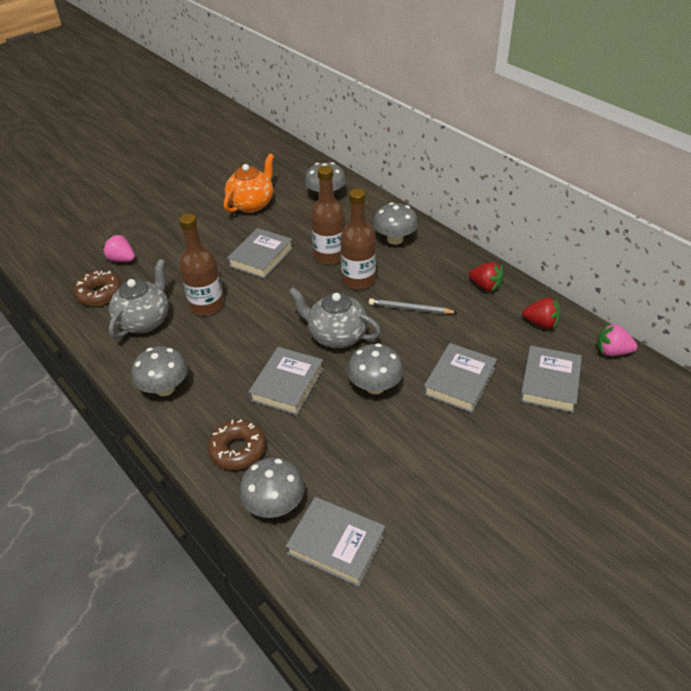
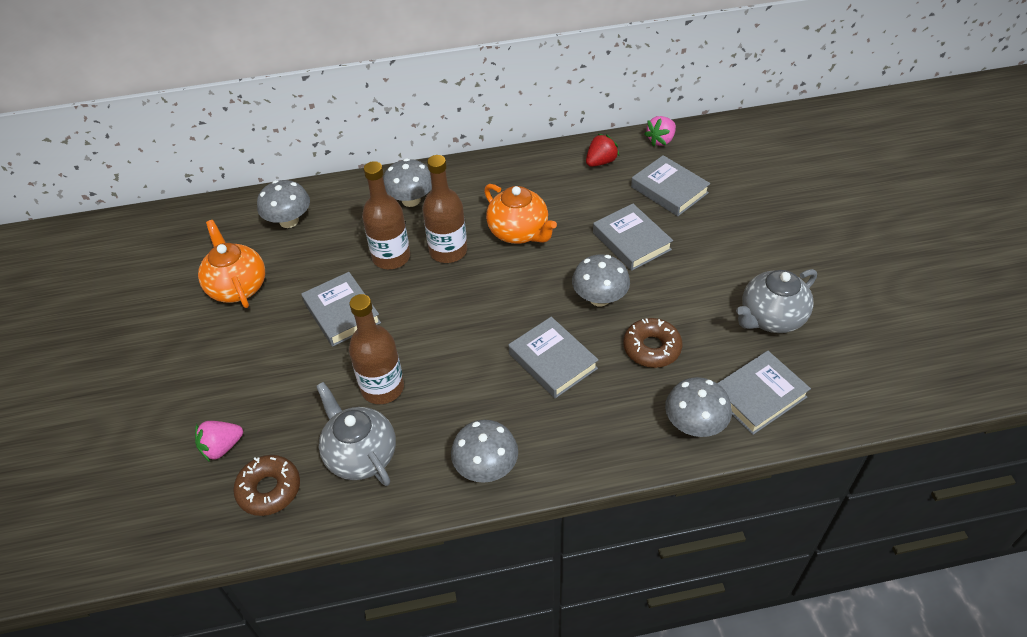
camera: 60 degrees left, 5 degrees up
(238, 450) = (613, 430): brown donut -> brown donut (651, 348)
(336, 336) = (514, 299): grey teapot -> grey teapot (770, 318)
(410, 309) = (519, 232): grey pencil -> orange teapot
(485, 286) = (529, 172): red strawberry -> none

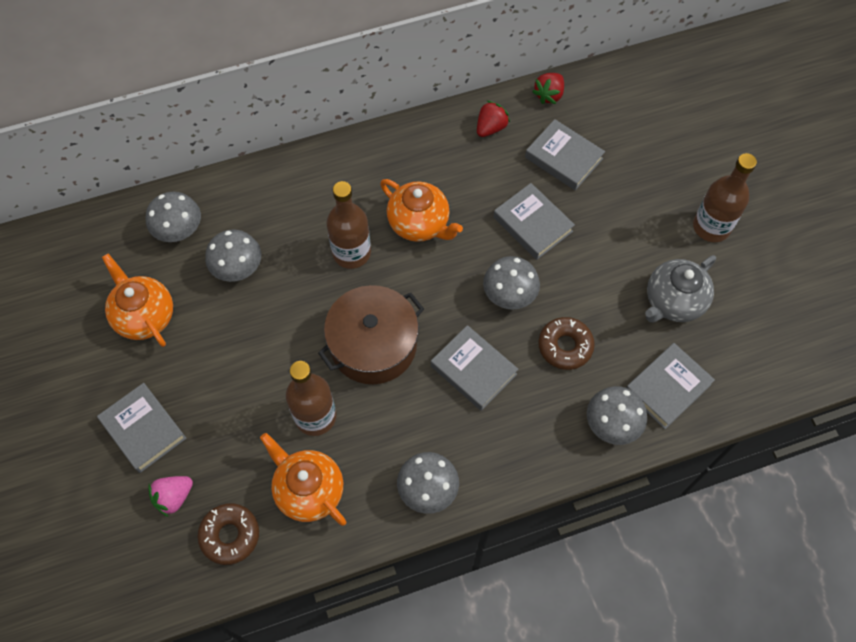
camera: 10 degrees left, 15 degrees up
(342, 313) = (258, 336): grey book -> grey book (143, 429)
(361, 455) = (309, 490): grey teapot -> orange teapot
(391, 257) = (295, 265): brown bottle -> brown bottle (711, 227)
(411, 200) = (302, 193): grey mushroom -> grey mushroom (238, 268)
(454, 330) = (373, 345): none -> brown pot
(661, 140) = (549, 95): pink strawberry -> red strawberry

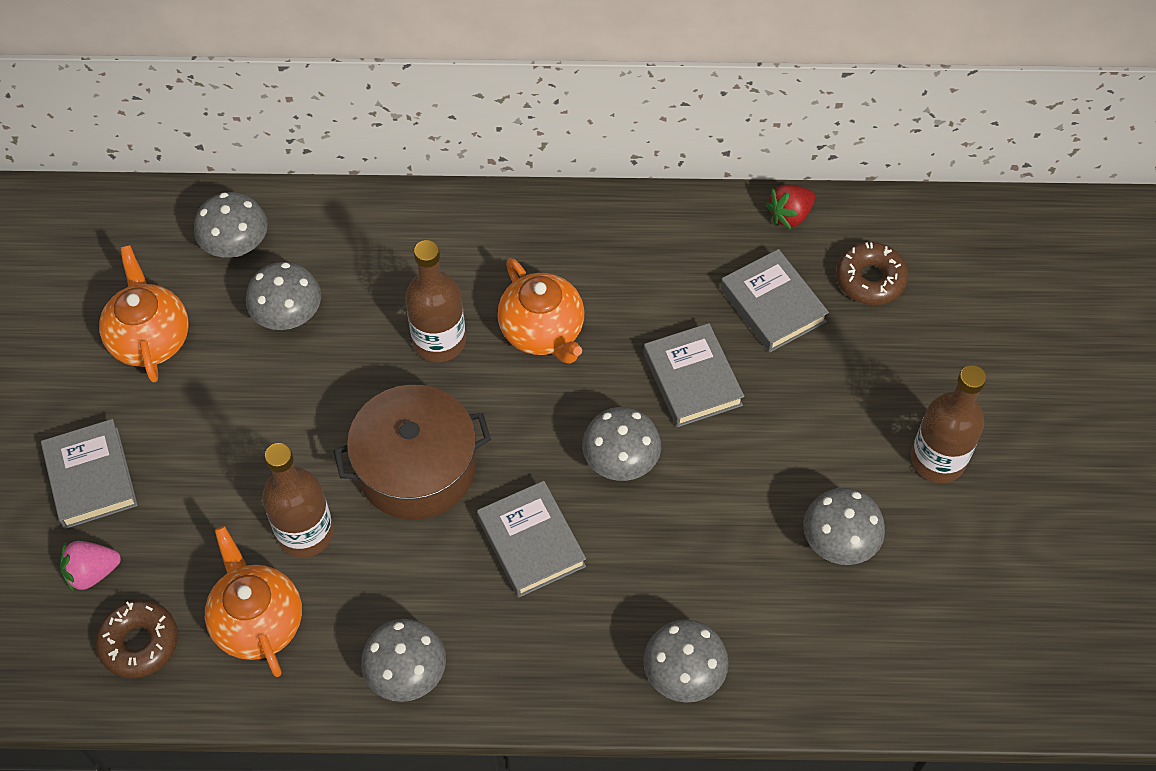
camera: 20 degrees right, 5 degrees down
(490, 128) = (691, 235): red strawberry -> none
(565, 346) = (665, 552): brown donut -> brown donut (870, 279)
(667, 388) = (780, 653): grey book -> none
(673, 301) = (839, 542): grey teapot -> grey mushroom

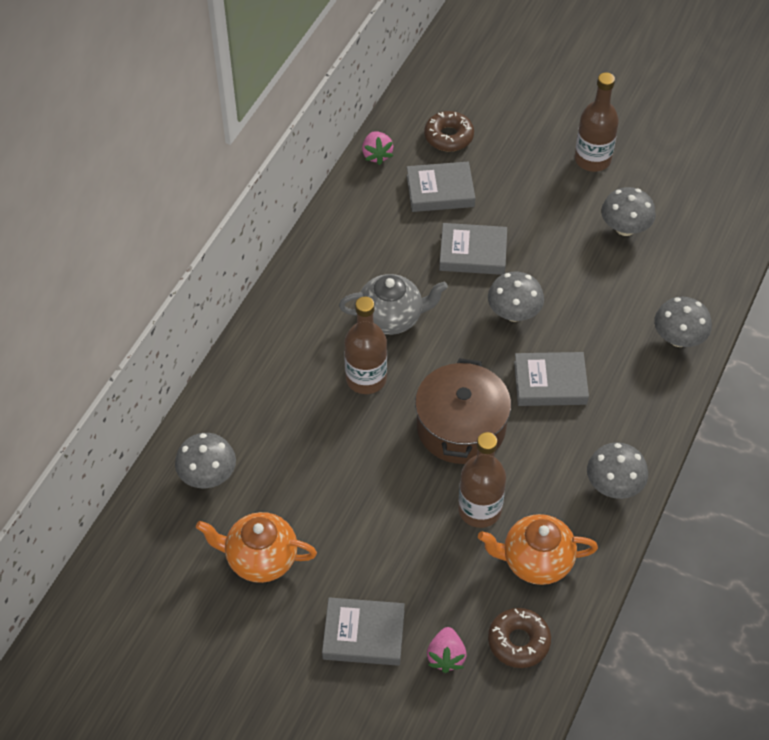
camera: 65 degrees left, 5 degrees down
(288, 315) = (291, 462): grey mushroom -> none
(542, 332) = (391, 318): orange teapot -> grey teapot
(789, 215) = (377, 155): red strawberry -> pink strawberry

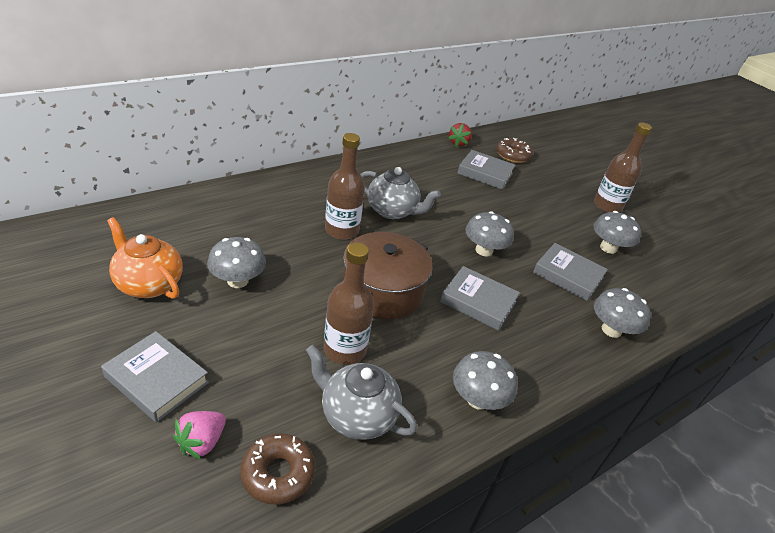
camera: 25 degrees right, 15 degrees down
(208, 475) = (177, 222): grey mushroom -> grey mushroom (238, 281)
(377, 155) = (458, 143): pink strawberry -> red strawberry
(473, 253) = (481, 208): grey book -> grey book (568, 275)
(535, 561) = (357, 415): orange teapot -> grey teapot

